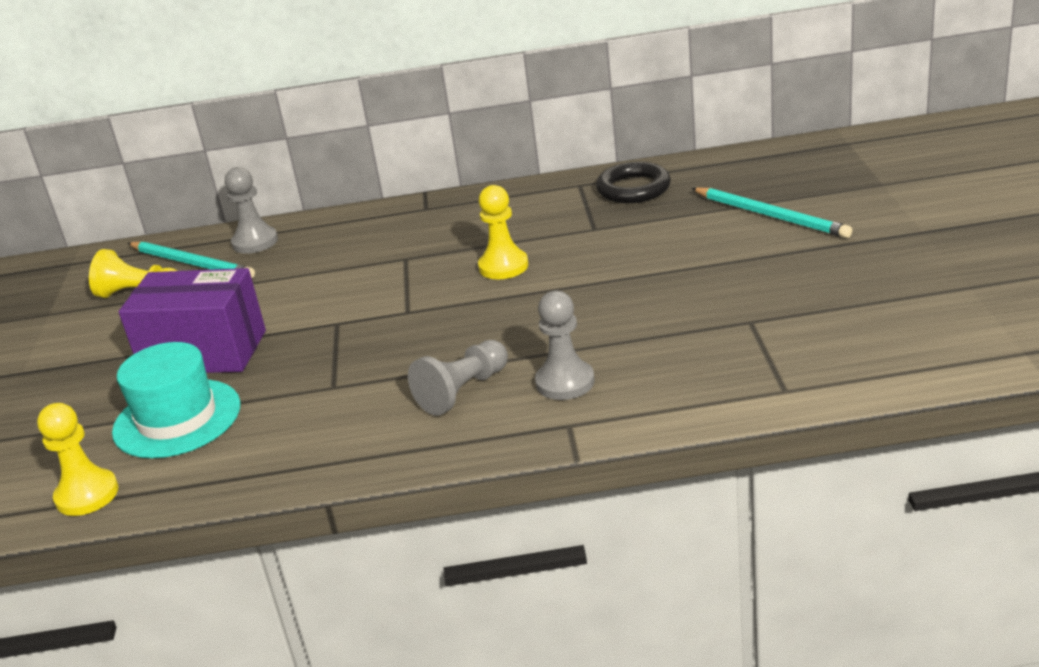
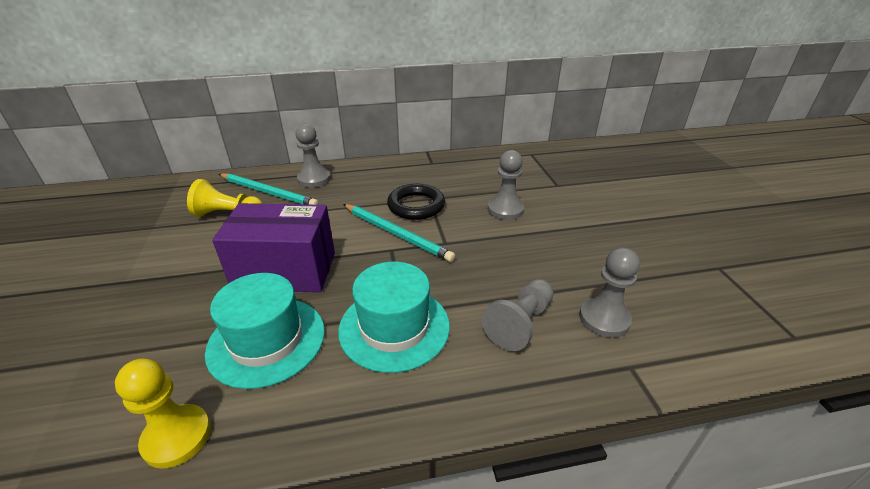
camera: 10 degrees left, 5 degrees up
(318, 401) = (394, 327): none -> turquoise hat
(503, 266) = (505, 209): yellow pawn -> grey pawn
(633, 188) = (569, 159): black ring -> black ring (416, 206)
(771, 216) = (675, 184): turquoise pencil -> turquoise pencil (396, 234)

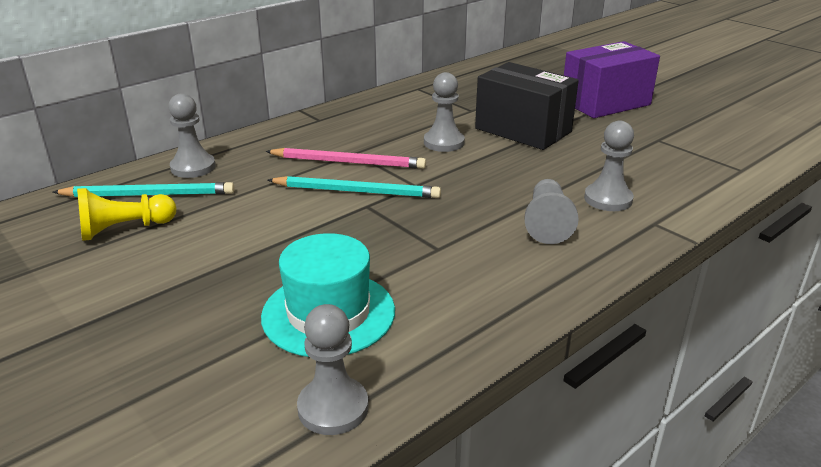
camera: 30 degrees left, 5 degrees down
(177, 437) = (333, 408): yellow pawn -> grey pawn
(285, 271) = (272, 256): purple box -> purple box (605, 103)
(394, 327) = (442, 262): turquoise hat -> none
(416, 206) = (348, 162): black ring -> pink pencil
(585, 217) = (523, 130): none -> black box

